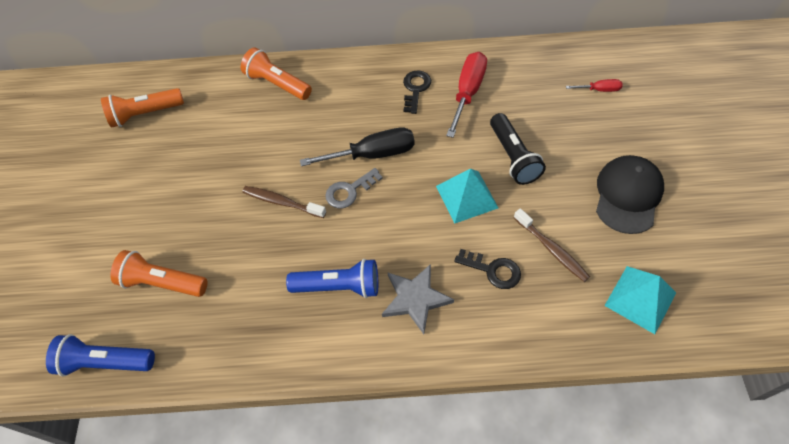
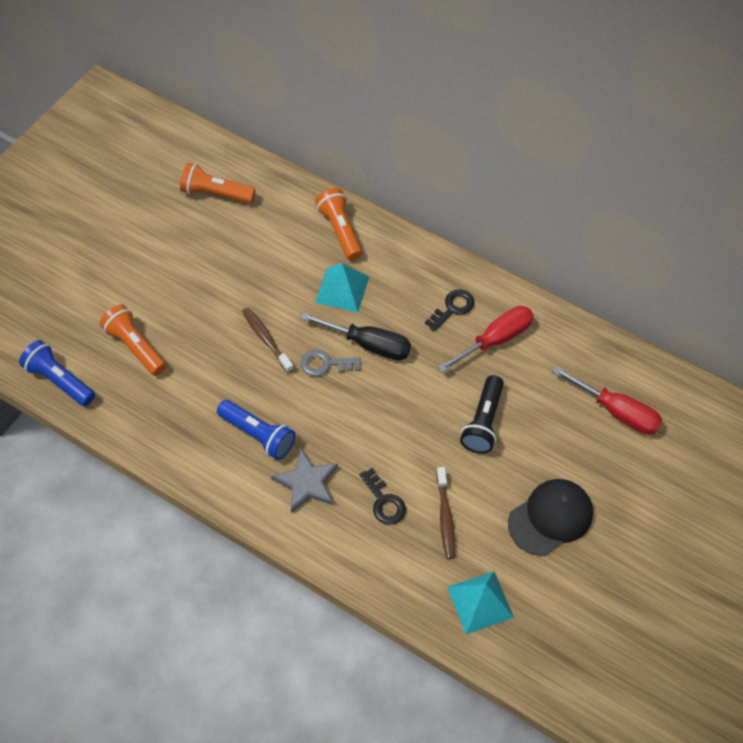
camera: 30 degrees right, 0 degrees up
(466, 196) = (415, 430): turquoise pyramid -> turquoise pyramid (342, 289)
(599, 90) = (616, 412): red screwdriver -> red screwdriver, size x1.97

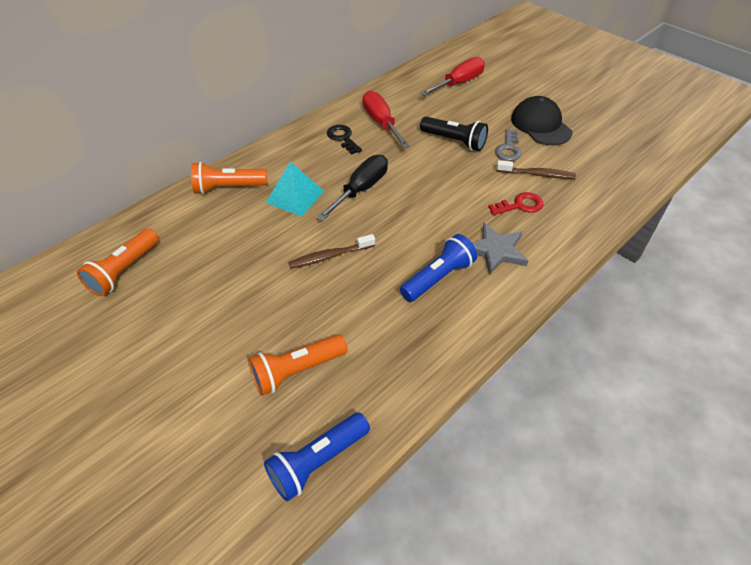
camera: 75 degrees left, 10 degrees down
(325, 364) = (372, 219): grey key -> grey key (508, 149)
(384, 501) = (520, 205): black key -> red key
(480, 602) = (610, 169): turquoise pyramid -> none

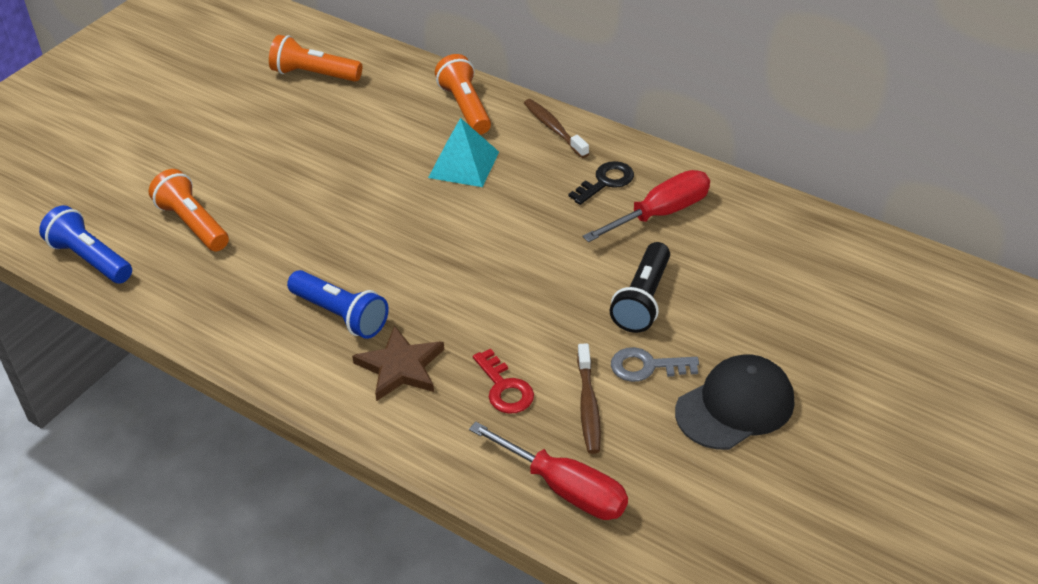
camera: 80 degrees right, 5 degrees down
(330, 256) = (362, 215): brown toothbrush -> brown toothbrush (554, 129)
(361, 189) = (494, 219): black screwdriver -> none
(459, 83) = (824, 288): red screwdriver -> red screwdriver (565, 489)
(496, 251) = (400, 367): grey star -> brown star

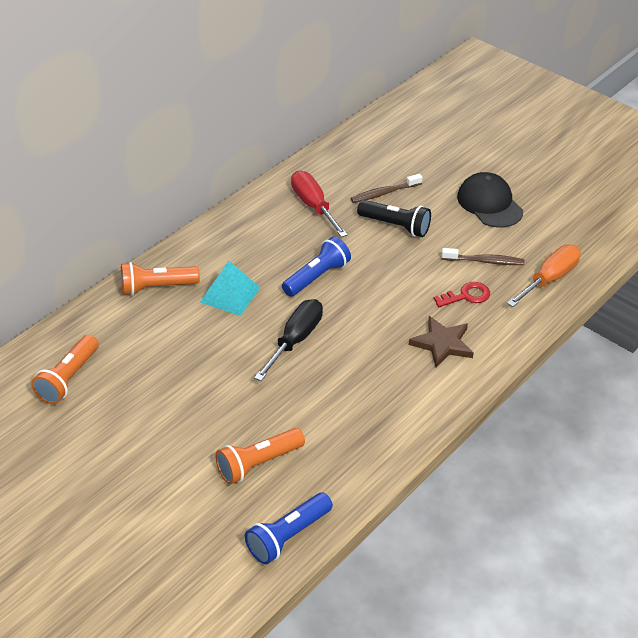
camera: 85 degrees left, 0 degrees up
(341, 315) = (386, 373): blue flashlight -> blue flashlight (317, 277)
(391, 228) = (295, 340): none -> black screwdriver
(554, 129) = (202, 243): brown toothbrush -> brown toothbrush (384, 193)
(565, 489) = (549, 279): red screwdriver -> orange screwdriver
(606, 182) = (273, 226): black key -> none
(647, 366) = (454, 233): grey key -> none

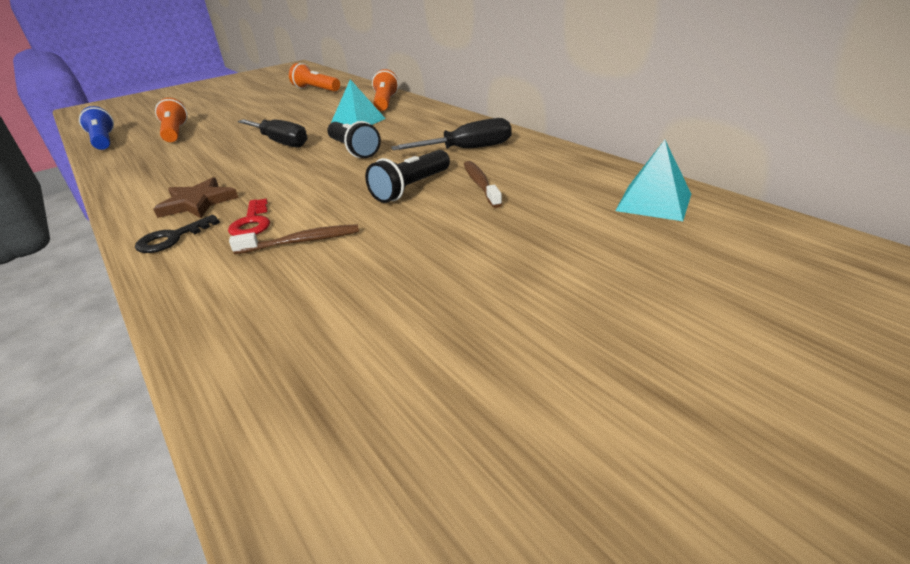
camera: 105 degrees right, 10 degrees down
(313, 206) = (468, 149): red screwdriver -> black screwdriver
(317, 277) = (353, 150): blue flashlight -> black flashlight
(400, 125) = (653, 202): none -> turquoise pyramid
(485, 261) = (302, 241): brown toothbrush -> brown toothbrush turned 120 degrees counterclockwise
(489, 204) = (427, 260): black cap -> none
(499, 331) = (172, 238): none -> black key
(549, 279) = (217, 293): orange screwdriver -> none

